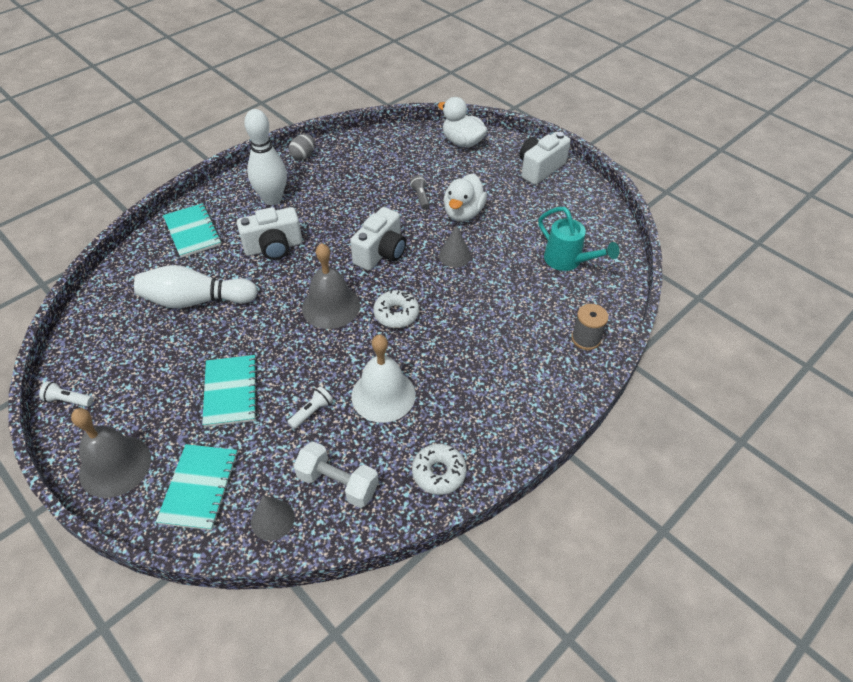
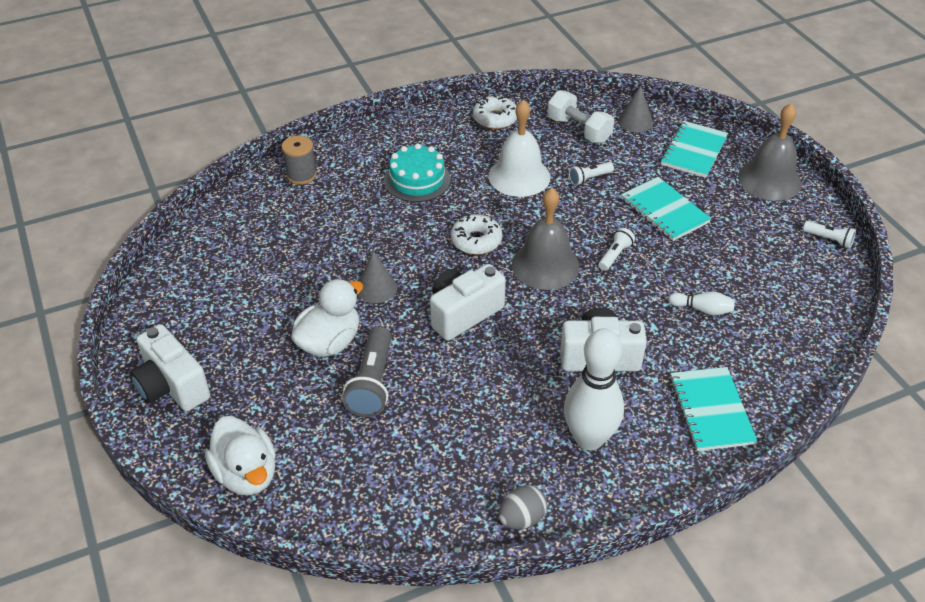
camera: 160 degrees left, 5 degrees down
(196, 300) = (702, 309): white bowling pin -> white bowling pin, size x0.46
(231, 392) = (664, 211): turquoise notebook -> turquoise notebook turned 45 degrees counterclockwise
(273, 330) = (615, 255): none -> white flashlight
(420, 197) = (372, 383): grey flashlight -> grey flashlight, size x1.80
(478, 363) = (417, 180): none -> turquoise cake
(540, 168) = (172, 386): white camera -> white camera turned 75 degrees clockwise
(568, 261) = (252, 249): turquoise watering can -> none

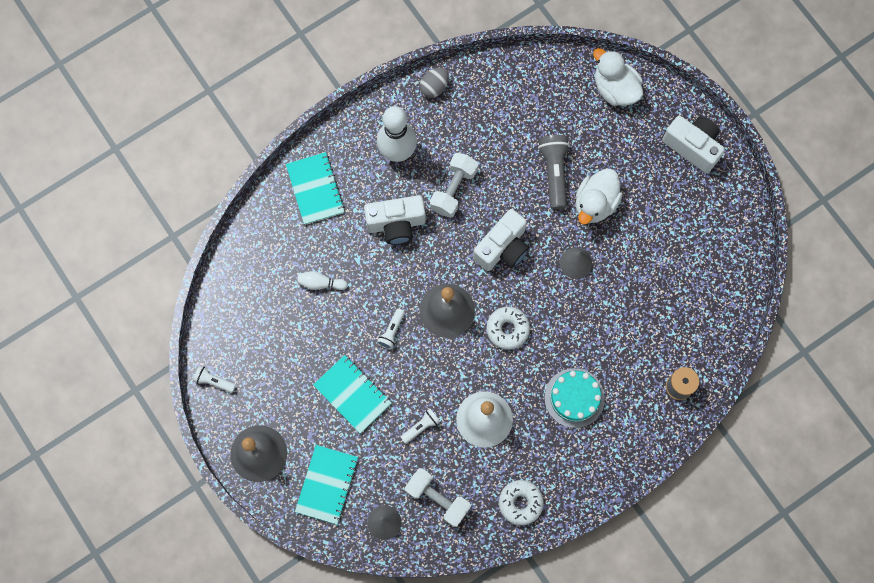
camera: 170 degrees right, 30 degrees up
(515, 383) = (453, 189): none -> white dumbbell

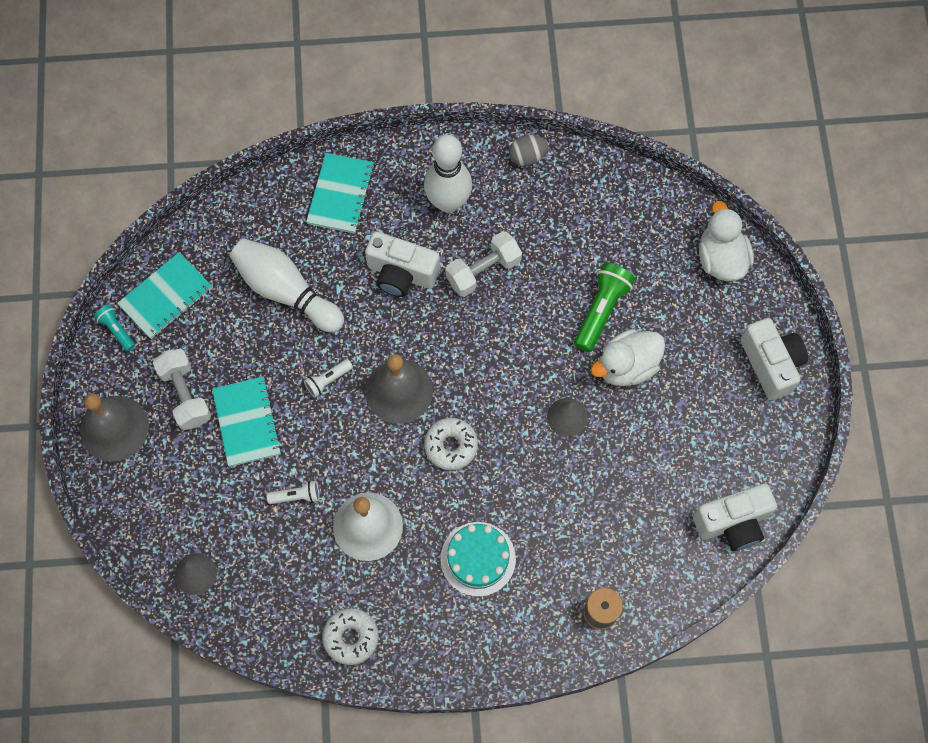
camera: 30 degrees right, 5 degrees down
(214, 381) = (117, 330): white flashlight -> turquoise flashlight
(320, 283) = (286, 291): white bowling pin -> white bowling pin, size x2.18
(327, 484) = (162, 500): turquoise notebook -> turquoise notebook (166, 297)
(437, 499) = (266, 581): white dumbbell -> white dumbbell (185, 395)
(502, 248) = (498, 358): white camera -> white camera (733, 522)
(554, 173) = (601, 310): grey flashlight -> green flashlight

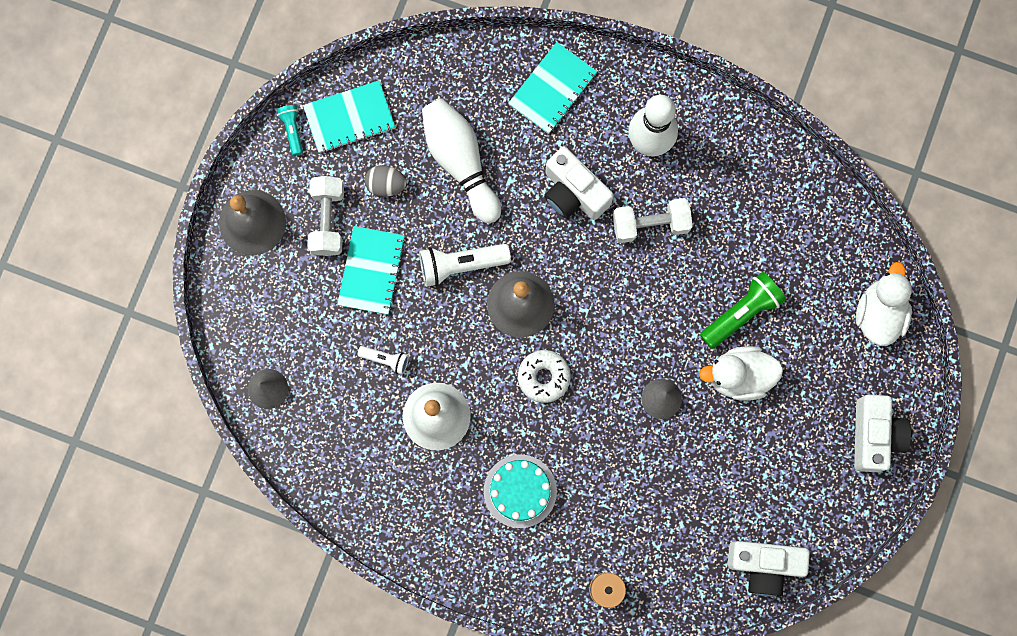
camera: 25 degrees right, 10 degrees up
(328, 380) = (461, 265): white flashlight -> white flashlight, size x1.80
(351, 637) = (377, 508): white donut -> none
(527, 157) = (745, 130): grey egg -> grey egg (386, 184)

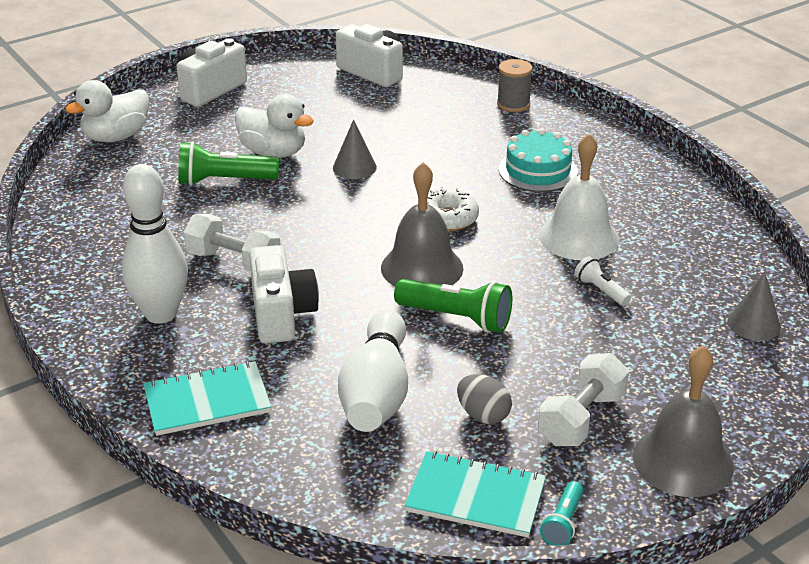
camera: 145 degrees left, 45 degrees down
(371, 271) = (562, 356): turquoise notebook -> none
(461, 265) = (456, 318): white flashlight -> green flashlight

